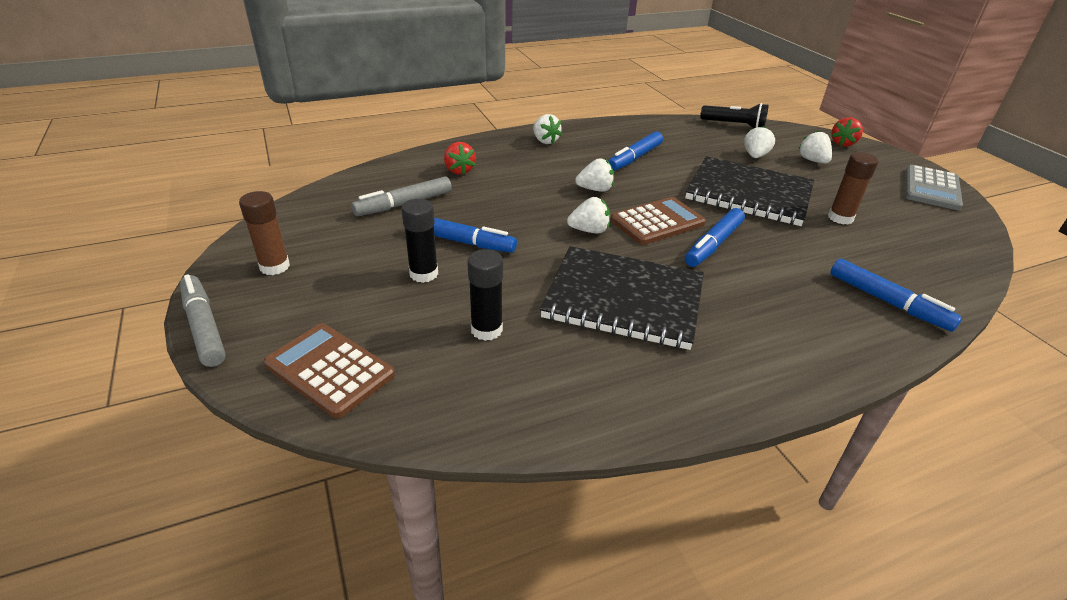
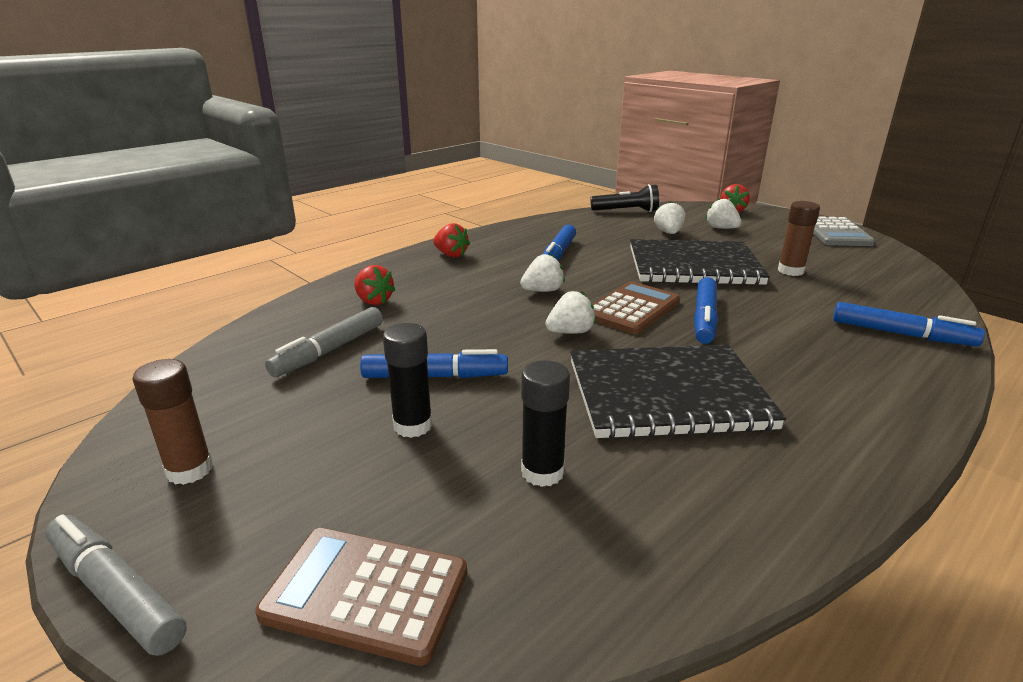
camera: 20 degrees left, 10 degrees down
(545, 141) = (451, 255): white strawberry -> red strawberry

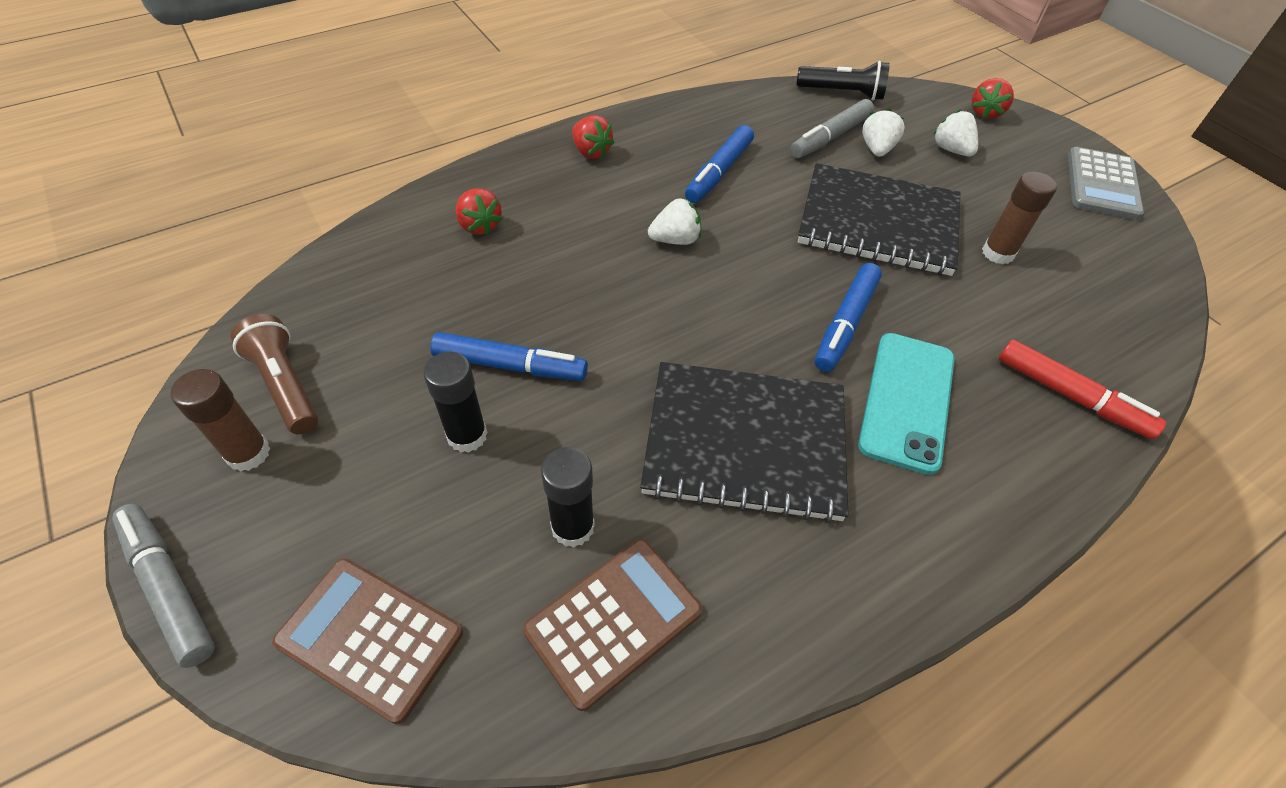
camera: 10 degrees right, 25 degrees up
(219, 417) = (285, 385): none -> brown flashlight
(329, 350) = (412, 303): grey marker -> grey marker (830, 137)
(570, 332) = (680, 320): white strawberry -> none
(632, 309) = (767, 292): brown calculator -> brown calculator (613, 621)
(782, 353) = (907, 401): none -> turquoise phone
(901, 334) = (1071, 396): blue marker -> red marker

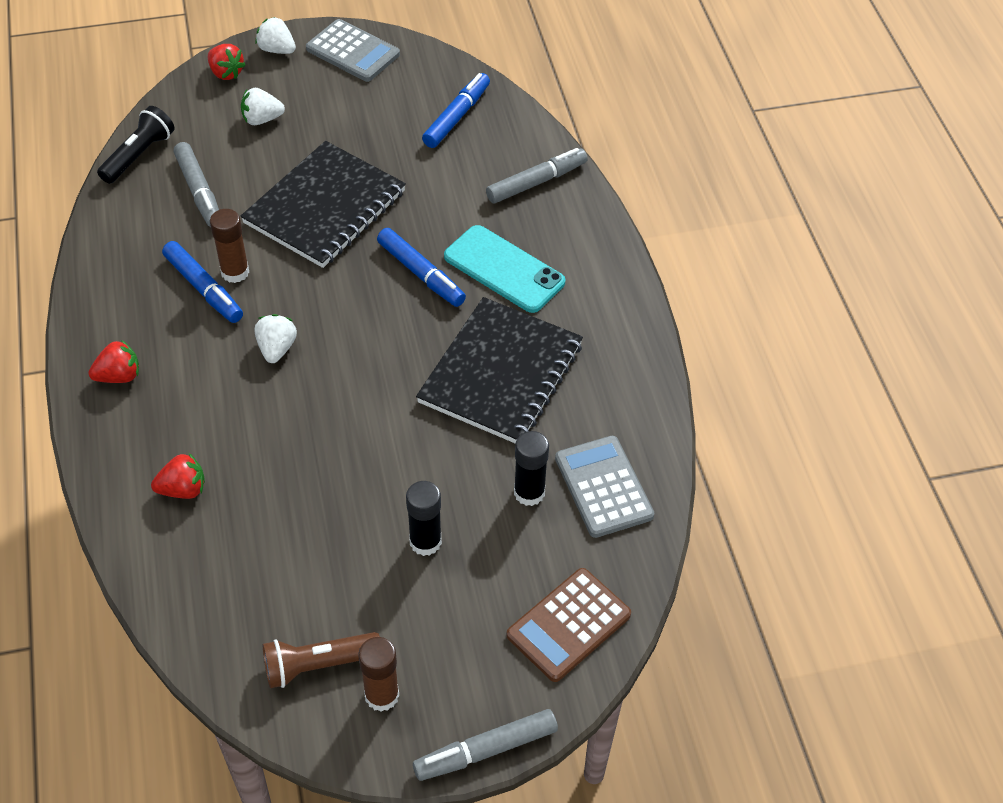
camera: 70 degrees left, 0 degrees up
(510, 366) = (368, 500): blue marker -> blue marker (457, 117)
(613, 621) = (603, 487): brown calculator -> grey calculator
(877, 149) = (233, 167): white strawberry -> white strawberry (277, 50)
(998, 253) = (394, 152): brown glue stick -> brown glue stick (235, 272)
(1071, 396) = (536, 182): red marker -> grey marker

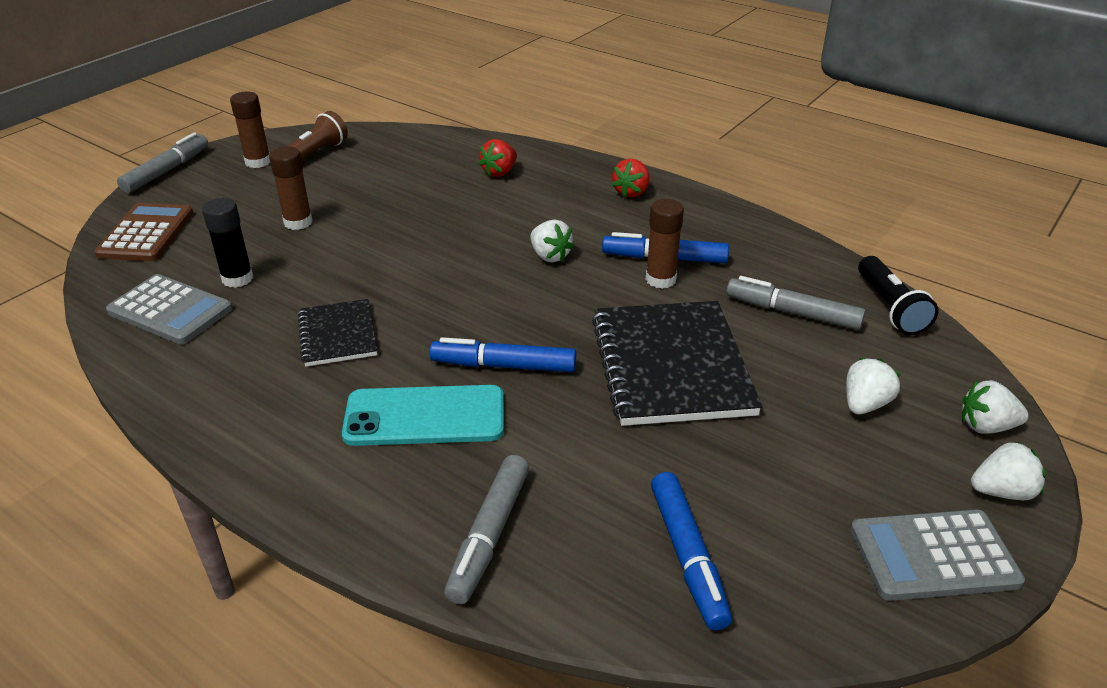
camera: 140 degrees right, 15 degrees down
(226, 73) = (986, 426): red strawberry -> white strawberry
(425, 542) = (298, 222): black glue stick -> brown glue stick
(501, 373) = (338, 335): black notebook -> black notebook, size x0.55

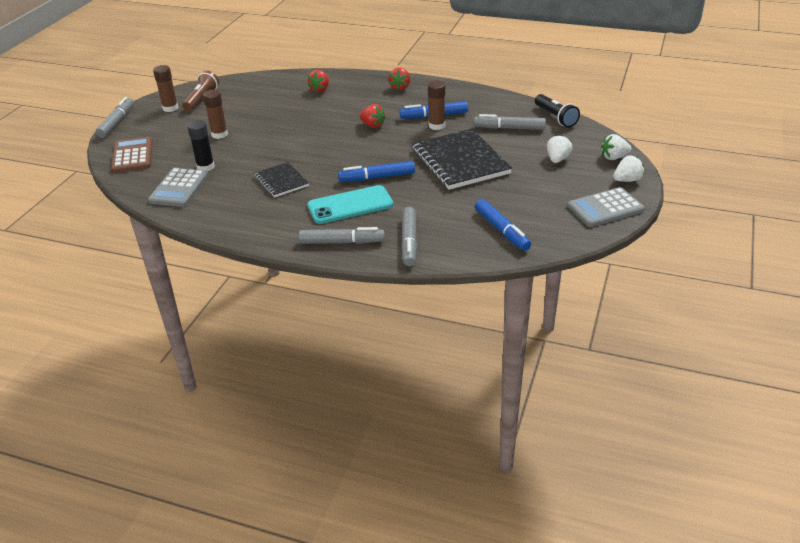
camera: 15 degrees left, 0 degrees up
(170, 310) = (179, 188): grey calculator -> grey calculator turned 90 degrees clockwise
(363, 501) = (342, 242): none -> grey marker
(550, 256) = (372, 125): white strawberry -> red strawberry

